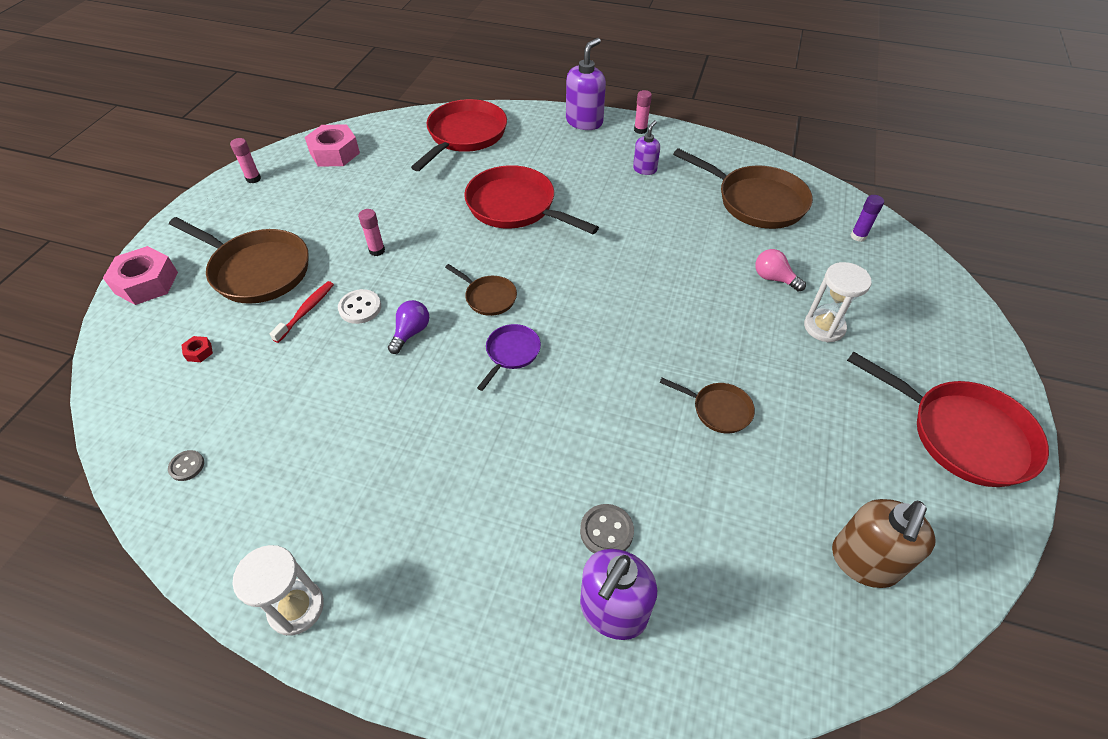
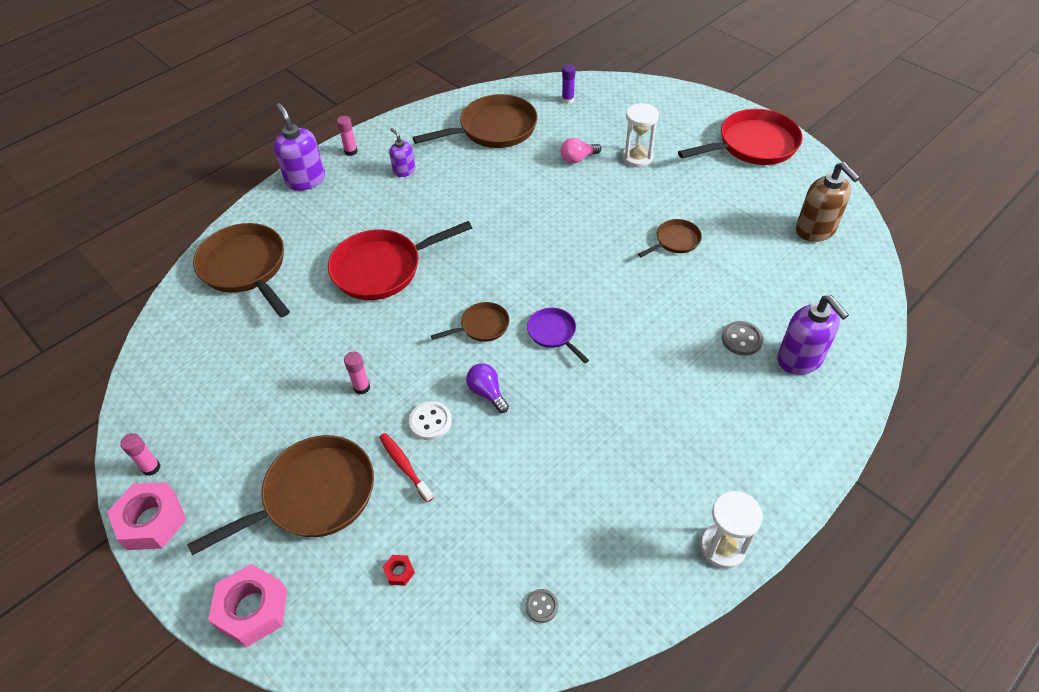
camera: 60 degrees left, 0 degrees up
(334, 153) = (173, 381): pink nut -> pink nut (152, 521)
(464, 136) = (246, 268): red pan -> brown pan

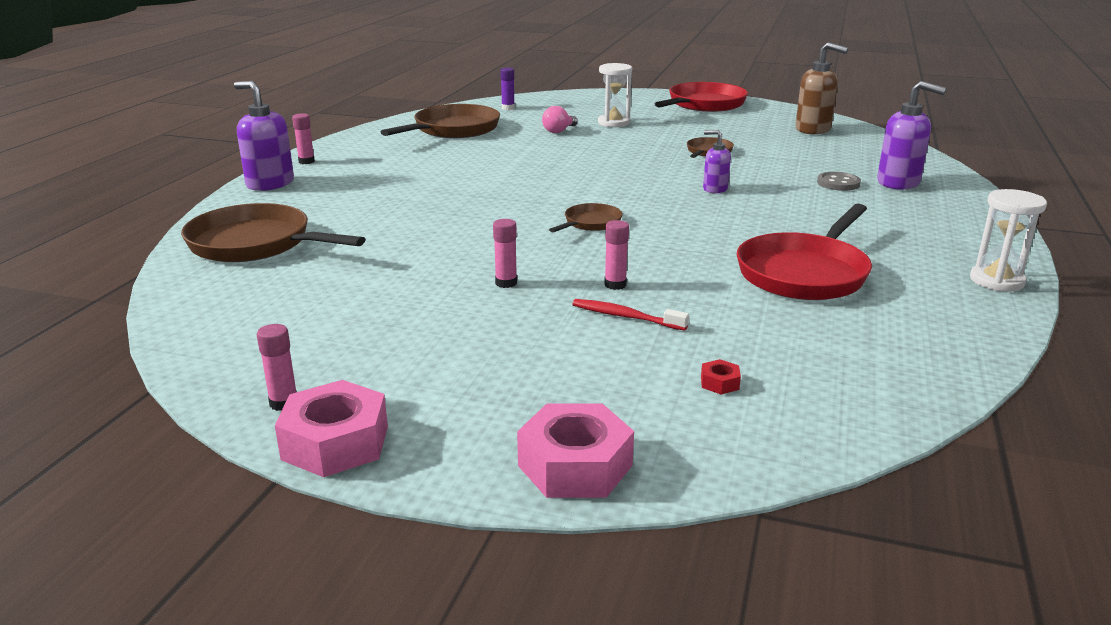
camera: 30 degrees left, 25 degrees down
(313, 496) = (543, 363): brown pan -> none
(383, 268) = (433, 214): red pan -> red pan (805, 273)
(404, 171) = (384, 162): purple soap dispenser -> purple soap dispenser (715, 189)
(430, 422) = (615, 285): white button -> pink glue stick
(487, 393) = (651, 256): purple light bulb -> none
(541, 606) = (899, 358): grey button -> none
(554, 333) = (669, 213): purple pan -> none

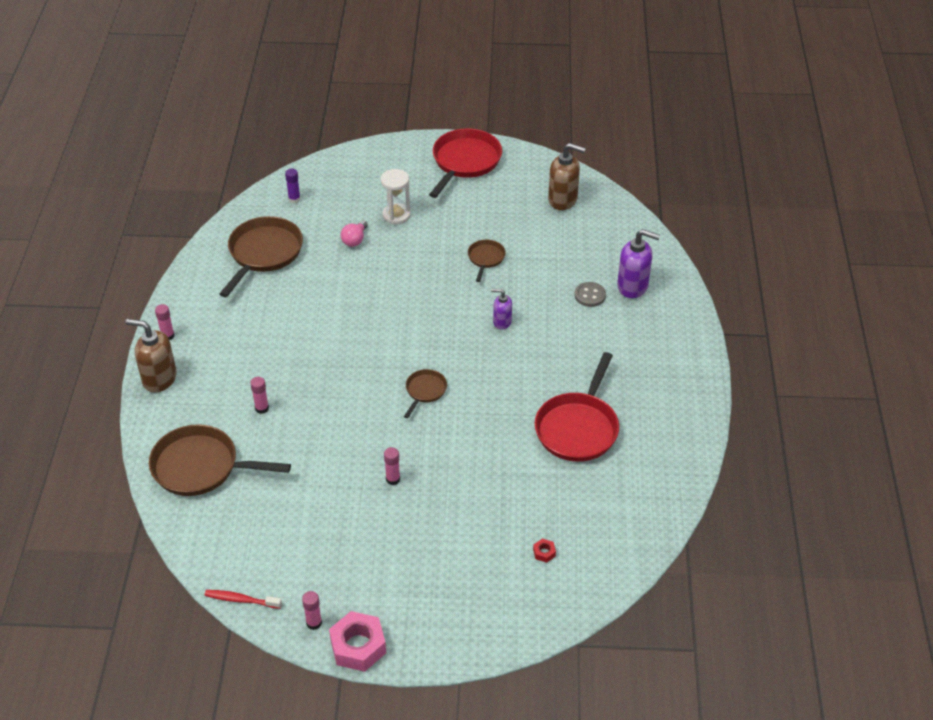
camera: 15 degrees left, 20 degrees up
(270, 184) = (159, 378): purple soap dispenser -> brown soap dispenser
(575, 465) = (485, 634): pink nut -> none
(615, 285) = (462, 467): pink glue stick -> pink glue stick (262, 408)
(625, 317) = (478, 500): red toothbrush -> red toothbrush (241, 600)
(997, 281) = (694, 413): white hourglass -> none

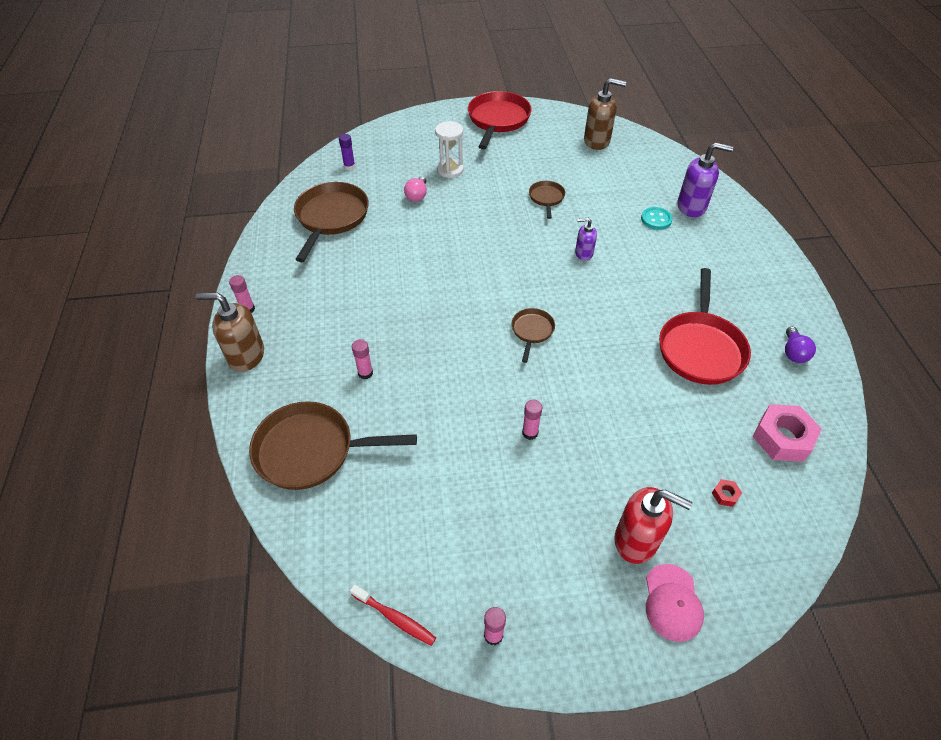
camera: 10 degrees left, 5 degrees up
(241, 600) = (395, 618): red toothbrush -> red toothbrush turned 150 degrees counterclockwise
(358, 646) = (557, 660): pink nut -> pink nut (782, 438)
(453, 575) = (636, 540): none -> red soap dispenser
(464, 623) = (672, 602): none -> pink cap
(590, 295) = (656, 219): grey button -> turquoise button
(665, 444) = (793, 352): none -> purple light bulb

